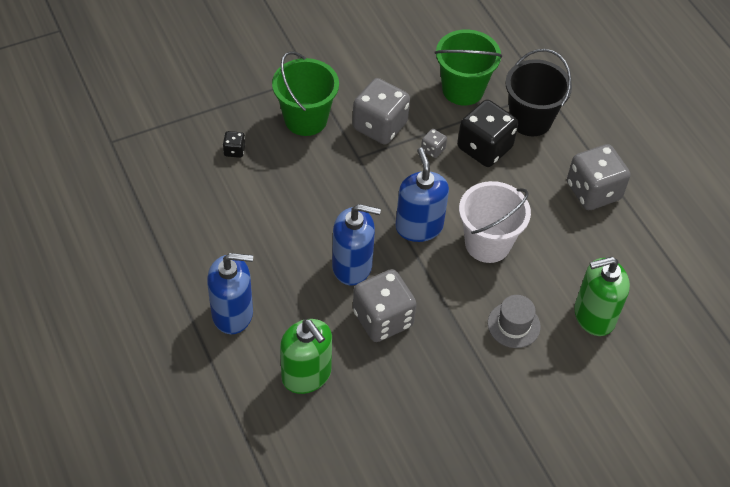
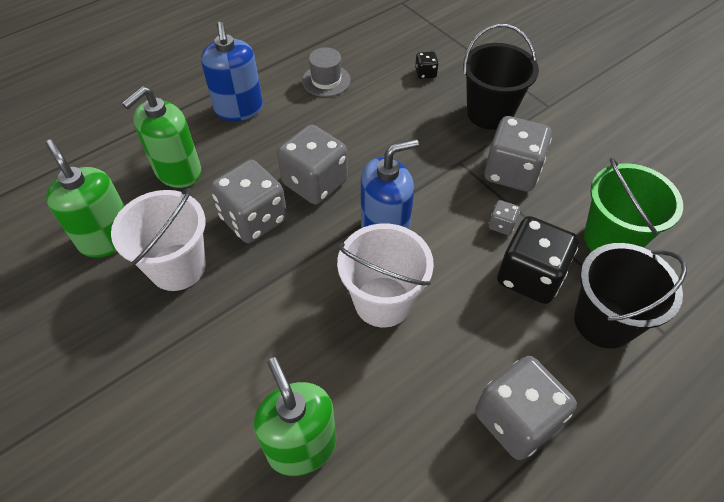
camera: 80 degrees right, 0 degrees up
(305, 119) = (489, 113): green bucket -> black bucket
(352, 266) = (315, 182): blue soap dispenser -> grey dice
(375, 438) = (107, 238): none -> green soap dispenser
(422, 382) = (177, 267): none -> white bucket
(513, 325) = (269, 347): grey hat -> grey hat (326, 80)

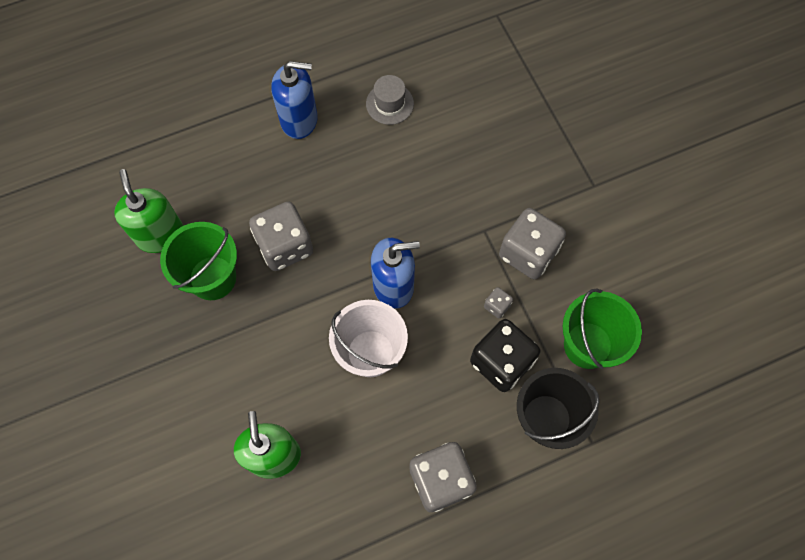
camera: 15 degrees right, 15 degrees up
(177, 267) = (212, 278): white bucket -> green bucket
(178, 171) = (230, 179): green soap dispenser -> none
(239, 109) = (299, 120): blue soap dispenser -> blue soap dispenser turned 90 degrees counterclockwise
(315, 182) = (347, 221): grey dice -> none
(425, 73) = (489, 117): black dice -> none
(489, 113) = (533, 181): black bucket -> none

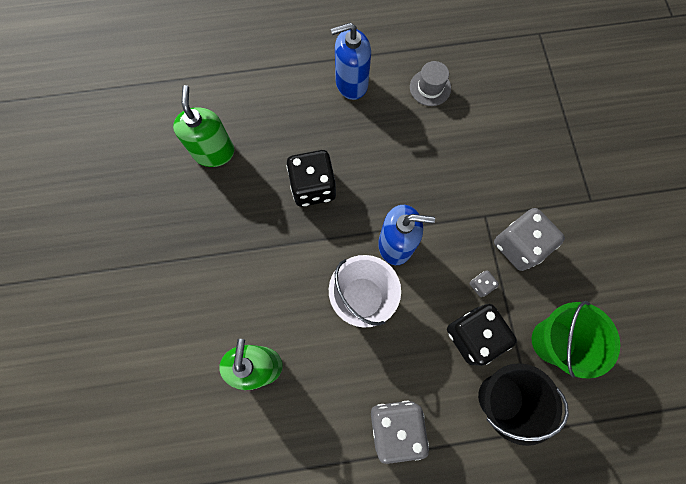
camera: 15 degrees right, 5 degrees up
(212, 278) = (247, 199): green bucket -> none
(285, 246) = (313, 187): grey dice -> black dice
(299, 120) = (351, 83): blue soap dispenser -> blue soap dispenser turned 150 degrees clockwise

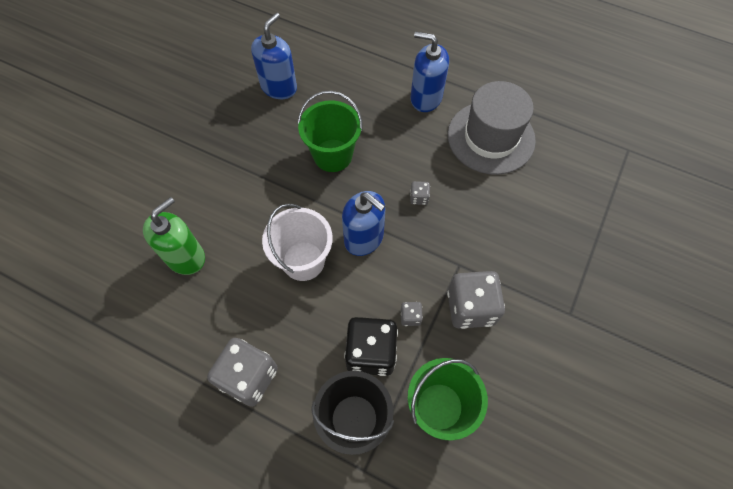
camera: 35 degrees right, 10 degrees down
(214, 152) = (279, 87): green soap dispenser -> blue soap dispenser
(313, 187) = (333, 155): black dice -> green bucket
(412, 179) = (419, 198): none -> grey dice
(430, 88) = (491, 137): grey hat -> grey hat, size x2.08

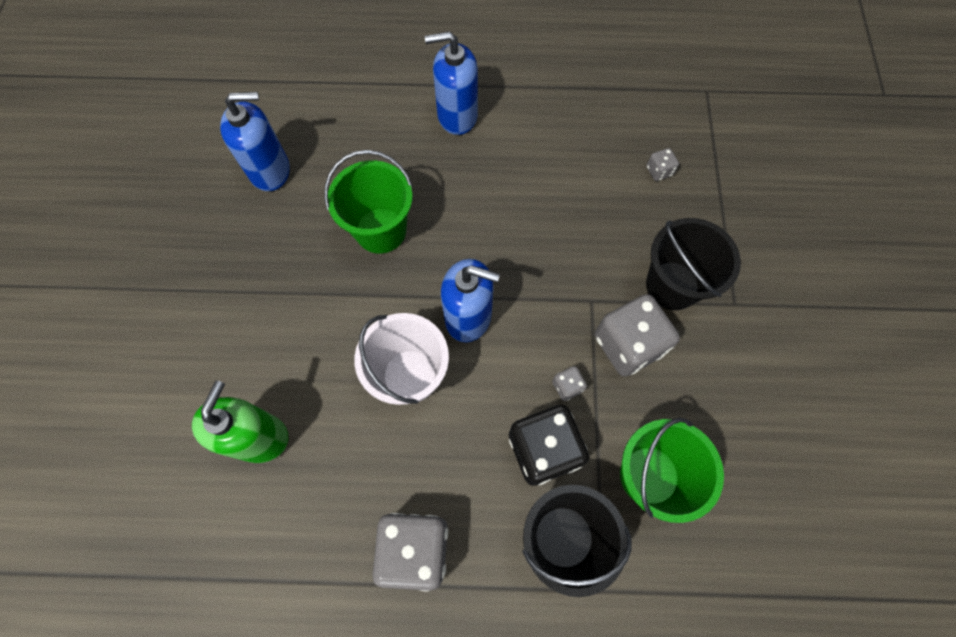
camera: 25 degrees left, 5 degrees up
(279, 87) = (270, 170): blue soap dispenser -> blue soap dispenser turned 75 degrees clockwise
(419, 198) = (508, 240): grey dice -> grey dice (659, 171)
(491, 137) = (554, 135): grey hat -> none
(526, 280) = (672, 285): none -> black bucket

